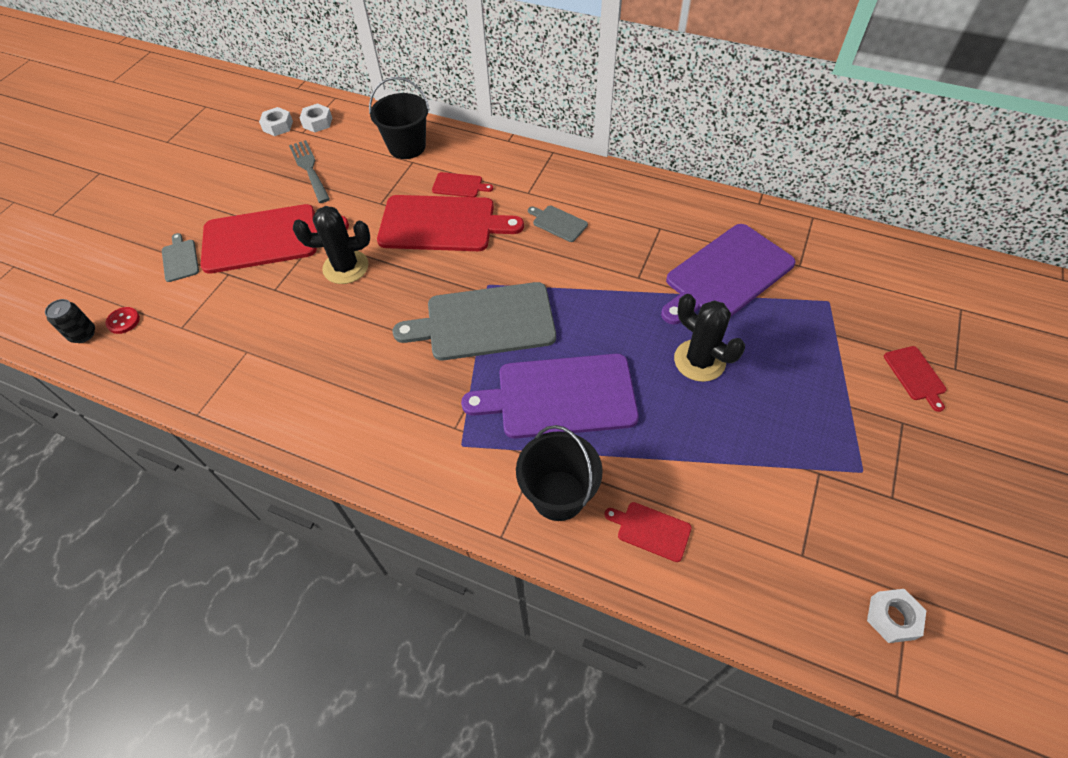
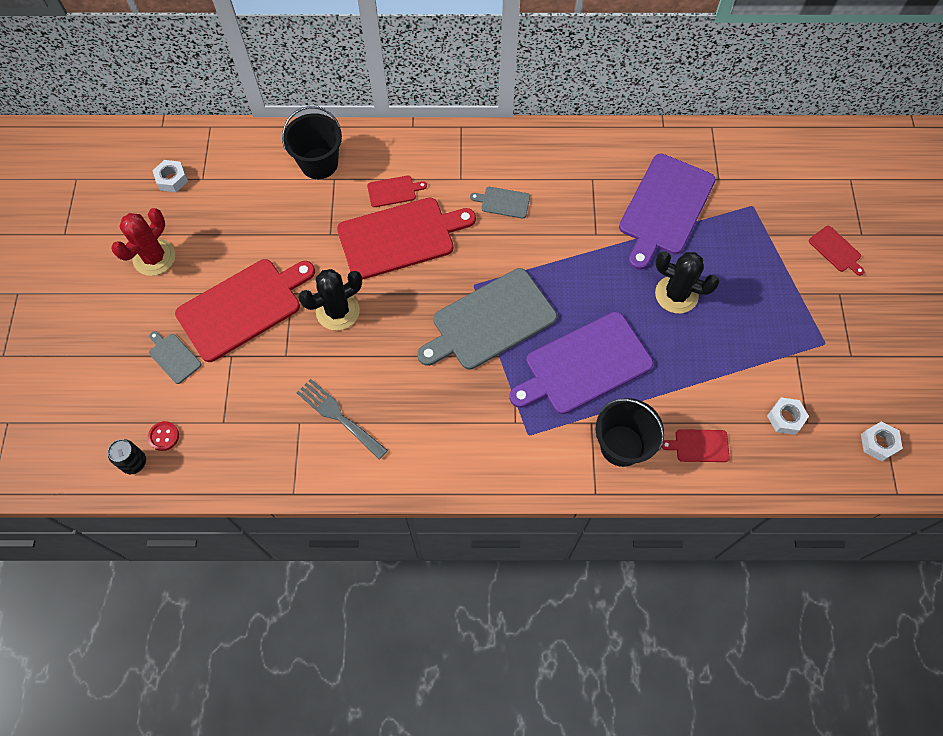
camera: 25 degrees left, 10 degrees up
(222, 178) = (154, 257): none -> red cactus
(309, 169) = (237, 219): grey fork -> grey fork (338, 416)
(317, 122) = (211, 162): white nut -> white nut (785, 418)

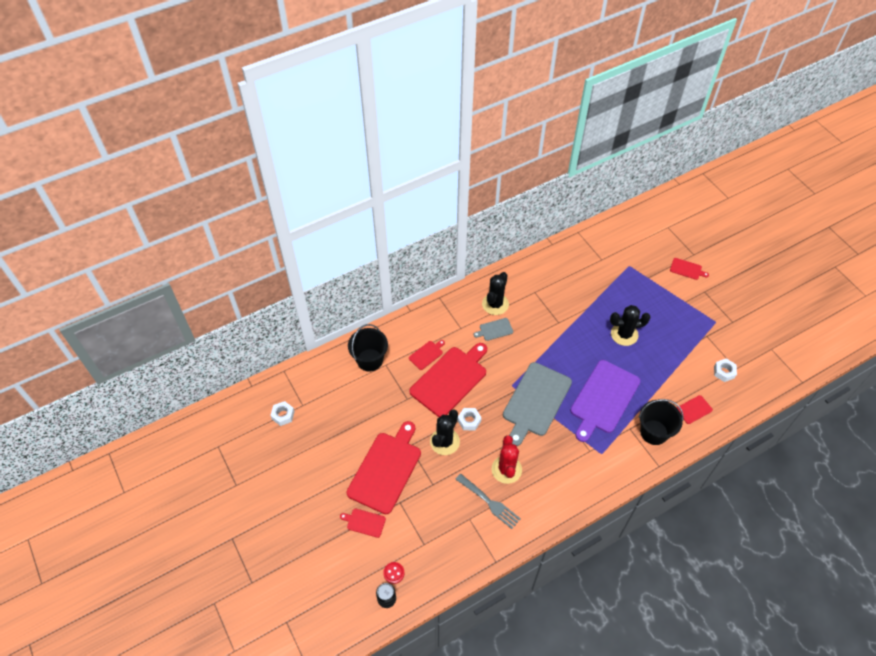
camera: 30 degrees left, 10 degrees down
(154, 257) = (307, 469): red cactus -> red cactus (506, 469)
(173, 357) = (364, 522): grey cutting board -> red cutting board
(338, 416) = (489, 502): grey fork -> grey fork turned 150 degrees counterclockwise
(527, 170) = (495, 304): none -> black cactus
(665, 208) = (585, 289): purple cutting board -> none
(878, 443) = (776, 361): white nut -> white nut (469, 421)

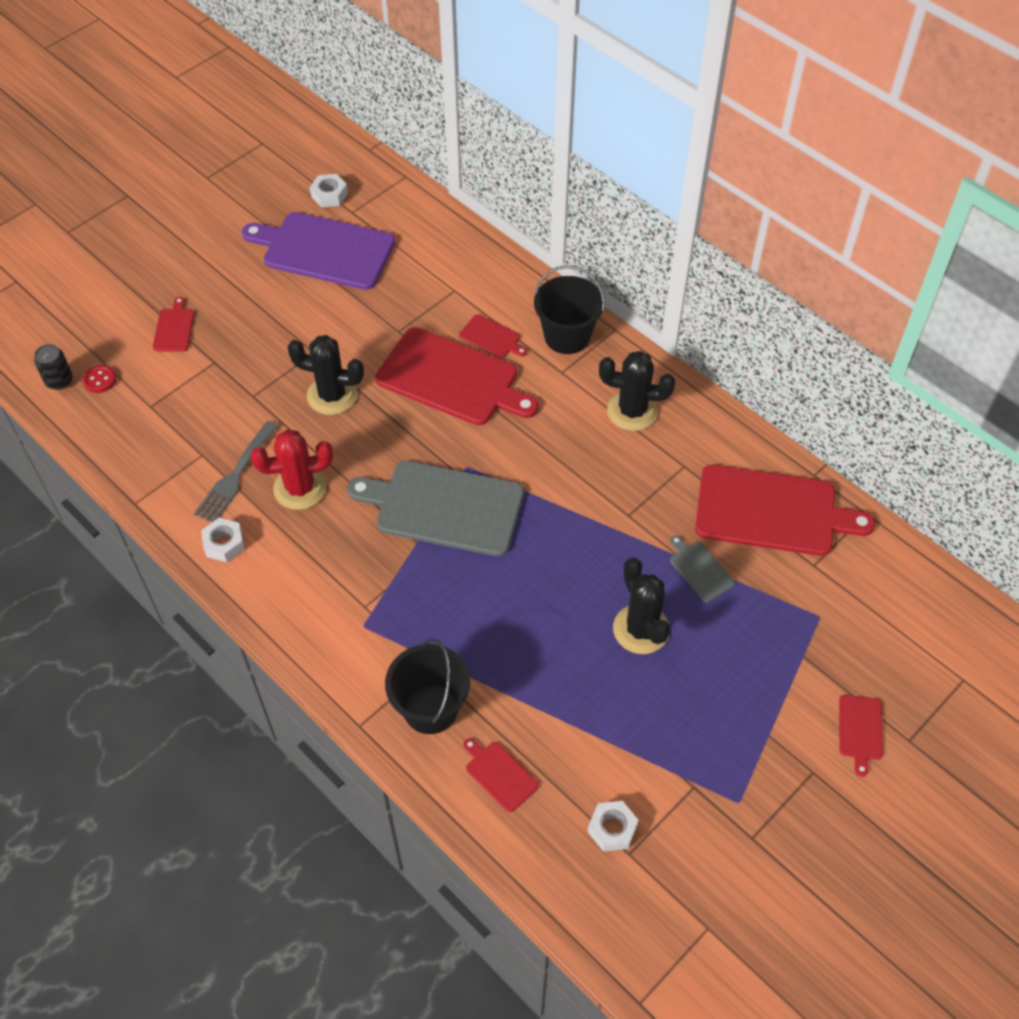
camera: 75 degrees right, 0 degrees up
(370, 360) = (457, 269): black bucket -> black bucket (567, 336)
(386, 469) = (266, 333): red cutting board -> red cutting board (772, 512)
(469, 421) = (379, 420): white nut -> white nut (224, 544)
(495, 329) = (576, 420): grey cutting board -> grey cutting board (699, 569)
(603, 399) = (481, 613): purple cutting board -> purple cutting board (324, 250)

